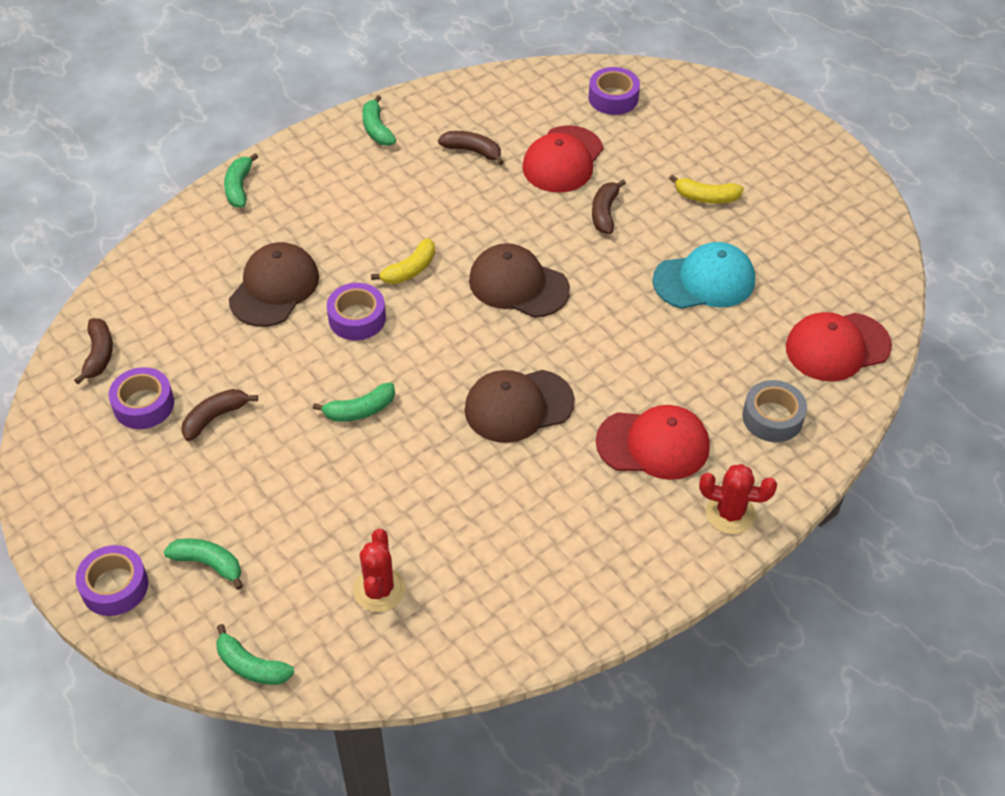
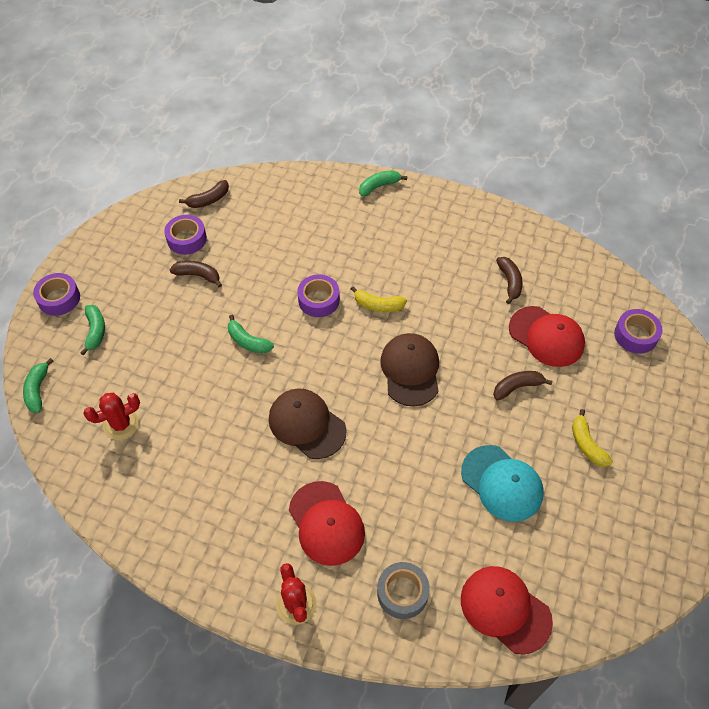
camera: 60 degrees right, 5 degrees up
(274, 288) = (313, 247): brown cap -> none
(377, 129) = (484, 223): green banana -> none
(562, 160) = (546, 336): red cap -> red cap turned 135 degrees counterclockwise

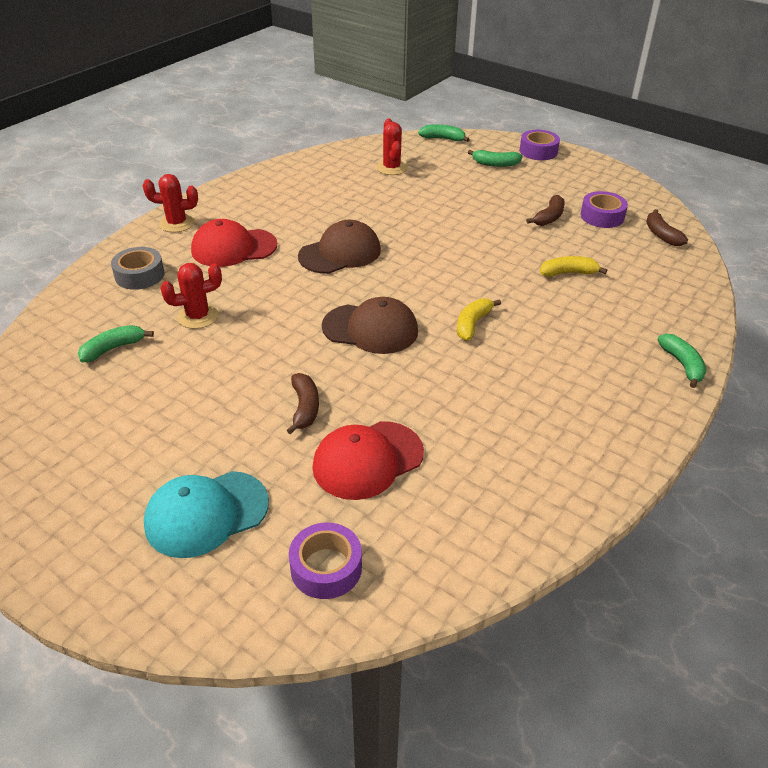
camera: 105 degrees right, 15 degrees down
(248, 341) = (454, 235): green banana -> green banana (113, 349)
(319, 300) = (493, 284): purple tape -> none
(444, 507) = (198, 316): none -> red cactus
(502, 483) = (194, 361): turquoise cap -> turquoise cap (206, 513)
(505, 609) = (72, 329): red cap -> none
(509, 282) = (475, 450): brown banana -> none
(587, 444) = (192, 446): yellow banana -> yellow banana (568, 273)

